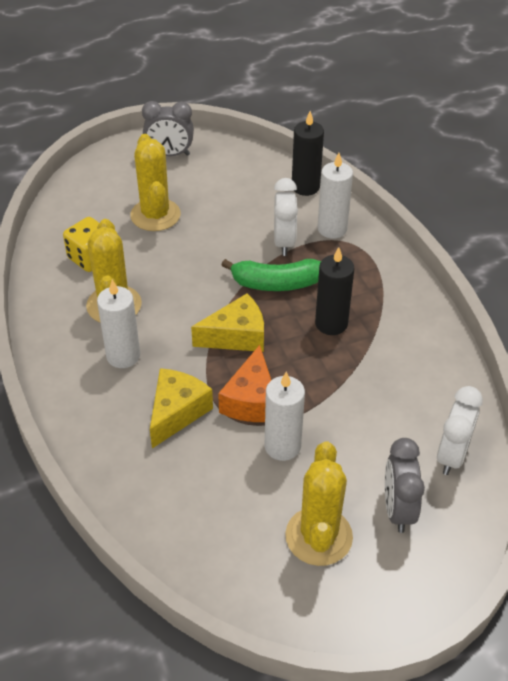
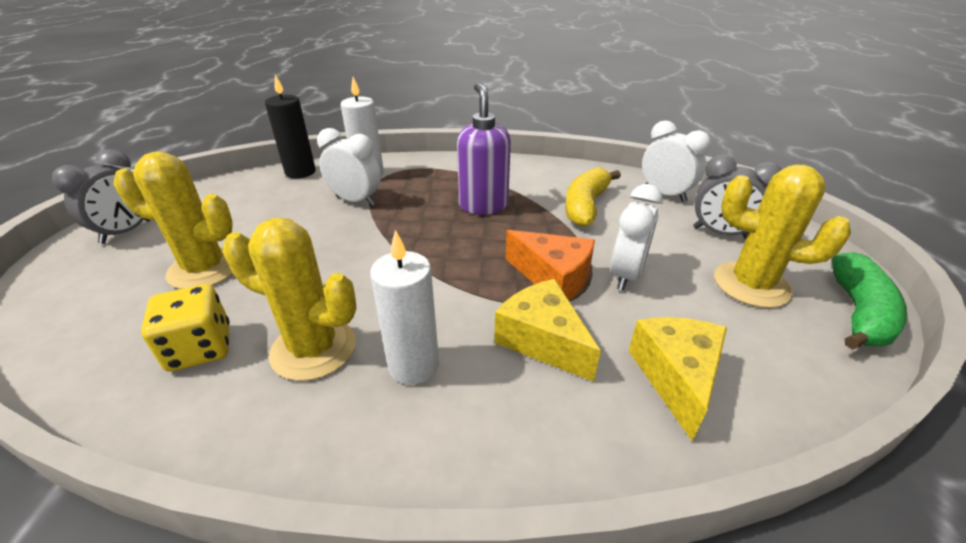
camera: 65 degrees left, 10 degrees down
(236, 336) = (455, 262): yellow cheese -> yellow cheese (676, 377)
(276, 283) = (404, 219): green banana -> green banana (858, 313)
(282, 446) = (626, 275): white candle -> white clock
(331, 323) = (483, 205): black candle -> purple soap dispenser
(381, 396) = (586, 206): none -> yellow banana

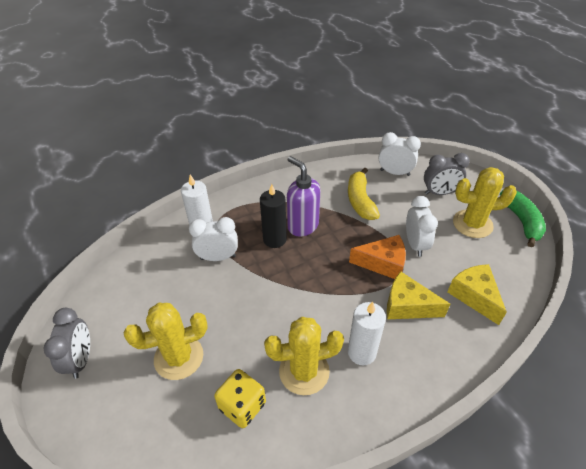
camera: 30 degrees left, 10 degrees up
(300, 172) = (149, 248): black candle -> black candle (274, 239)

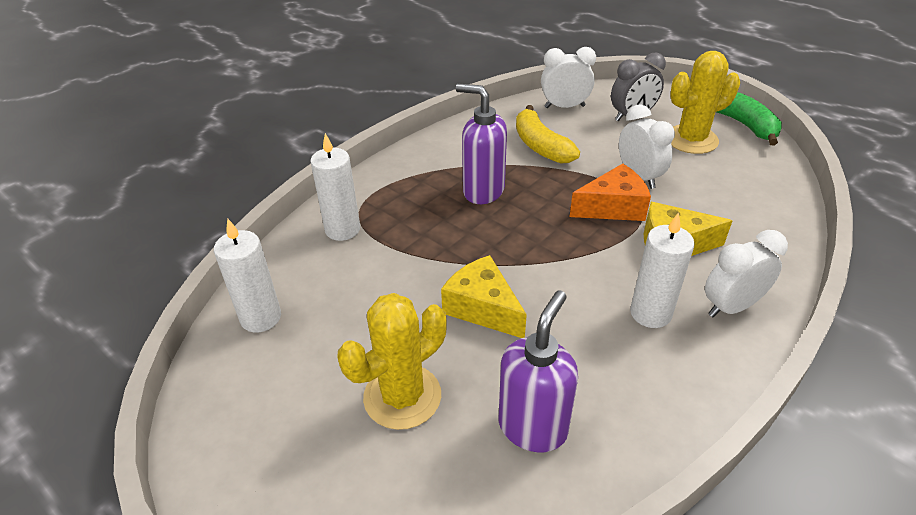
camera: 20 degrees left, 5 degrees down
(81, 359) = (246, 448): grey clock -> none
(128, 277) = (261, 317): none -> white candle
(218, 257) = (386, 257): white clock -> white clock (731, 306)
(242, 406) = (533, 427): yellow dice -> purple soap dispenser
(274, 239) = (454, 216): black candle -> none
(304, 371) = (591, 358): yellow cactus -> none
(474, 296) = (742, 214): yellow cheese -> yellow cheese (483, 308)

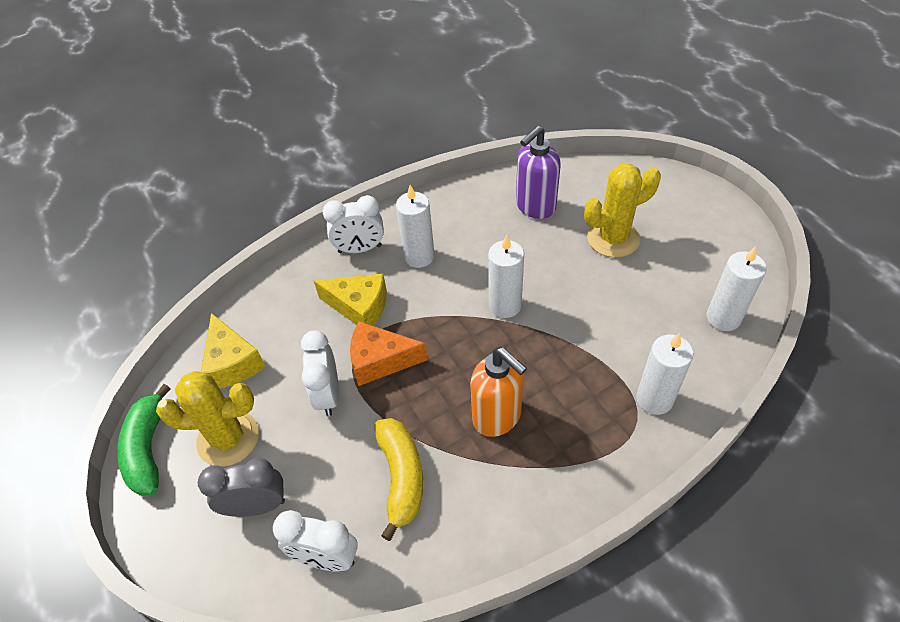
camera: 160 degrees left, 10 degrees up
(483, 191) = (497, 417): purple soap dispenser -> orange soap dispenser
(483, 308) = (540, 287): yellow cheese -> yellow cheese (232, 363)
(516, 279) = (505, 305): none -> white candle

